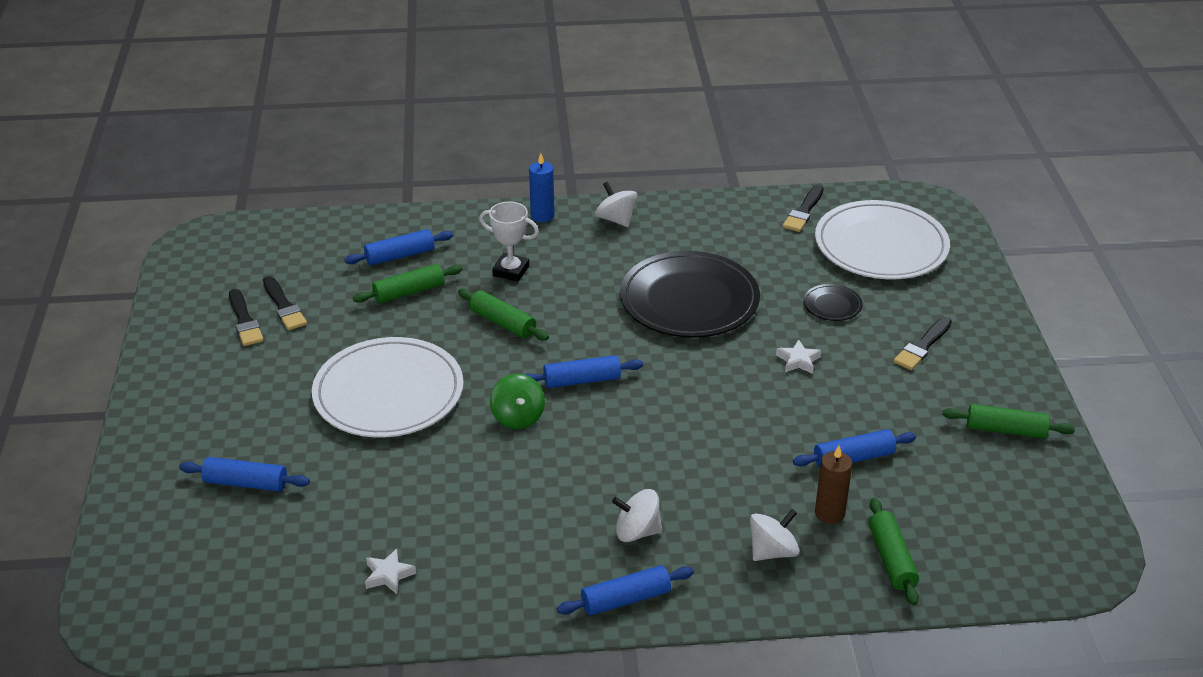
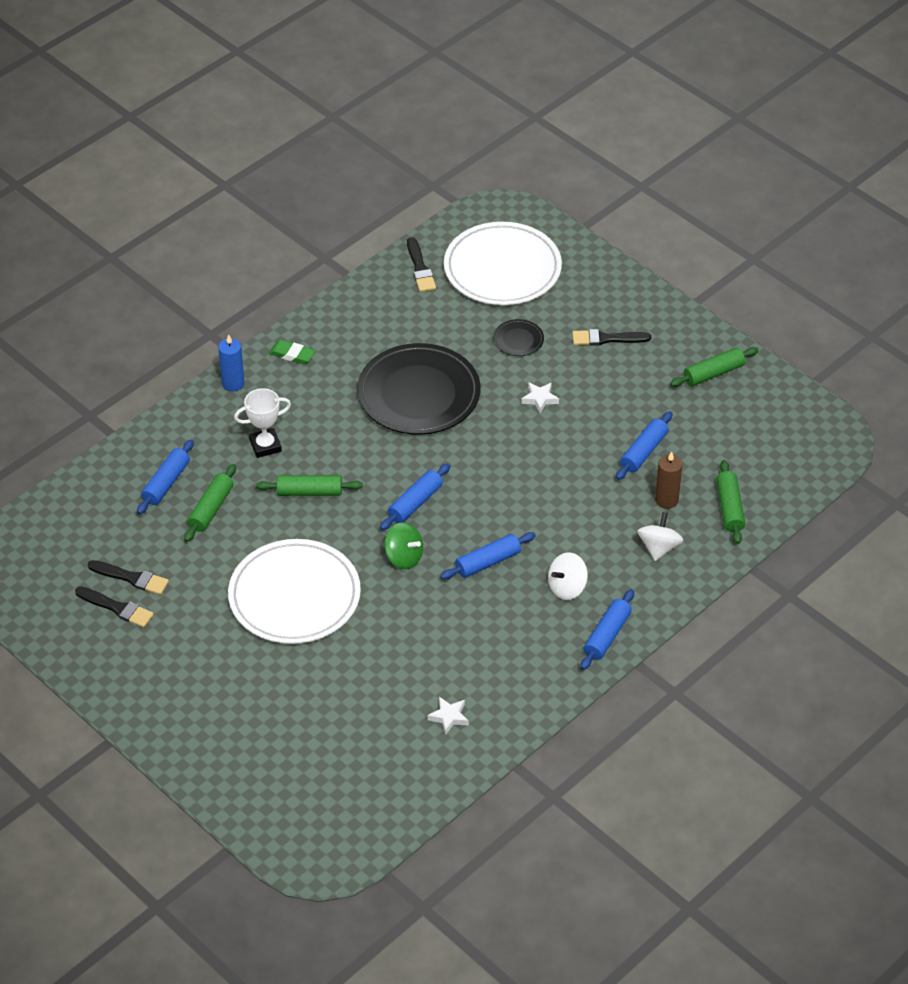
camera: 40 degrees left, 10 degrees up
(246, 483) = (279, 721): blue rolling pin -> blue rolling pin (488, 562)
(616, 219) = (292, 354): white spinning top -> green eraser
(891, 559) = (729, 508): green rolling pin -> green rolling pin turned 45 degrees clockwise
(922, 346) = (607, 339): black brush -> black brush turned 90 degrees clockwise

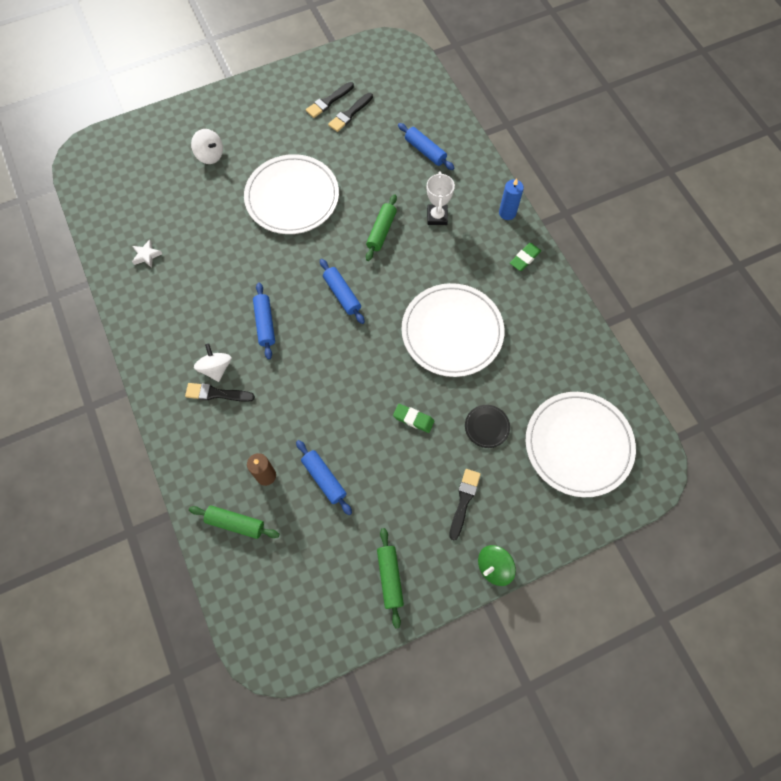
camera: 110 degrees right, 20 degrees up
(211, 509) = (390, 170): green rolling pin -> none
(404, 557) = (295, 271): green spinning top -> green spinning top (494, 567)
(418, 394) = (452, 332): black plate -> white plate
(420, 268) = (597, 379): black brush -> black brush (216, 393)
(540, 399) = (413, 419): white star -> green eraser
(607, 635) = (160, 379): blue rolling pin -> none
(659, 547) = (221, 449): white spinning top -> white spinning top (210, 155)

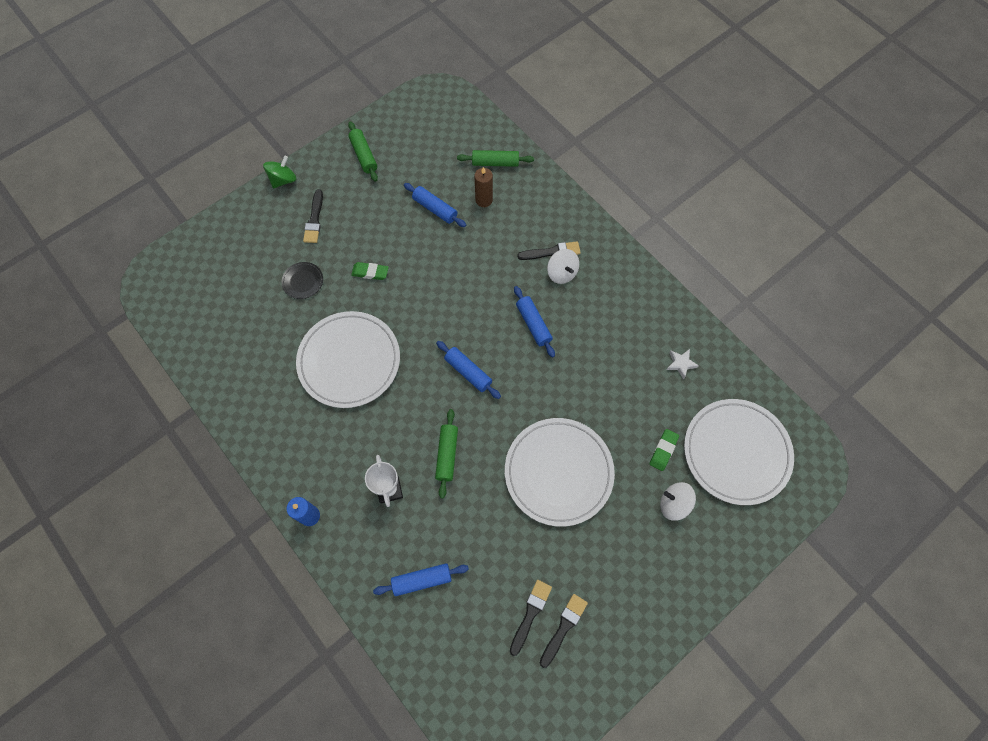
camera: 165 degrees right, 0 degrees up
(425, 151) = (422, 580): blue rolling pin -> blue rolling pin turned 45 degrees counterclockwise
(525, 258) = (284, 462): green eraser -> green eraser (663, 450)
(578, 445) = (218, 285): white plate -> white plate (736, 452)

